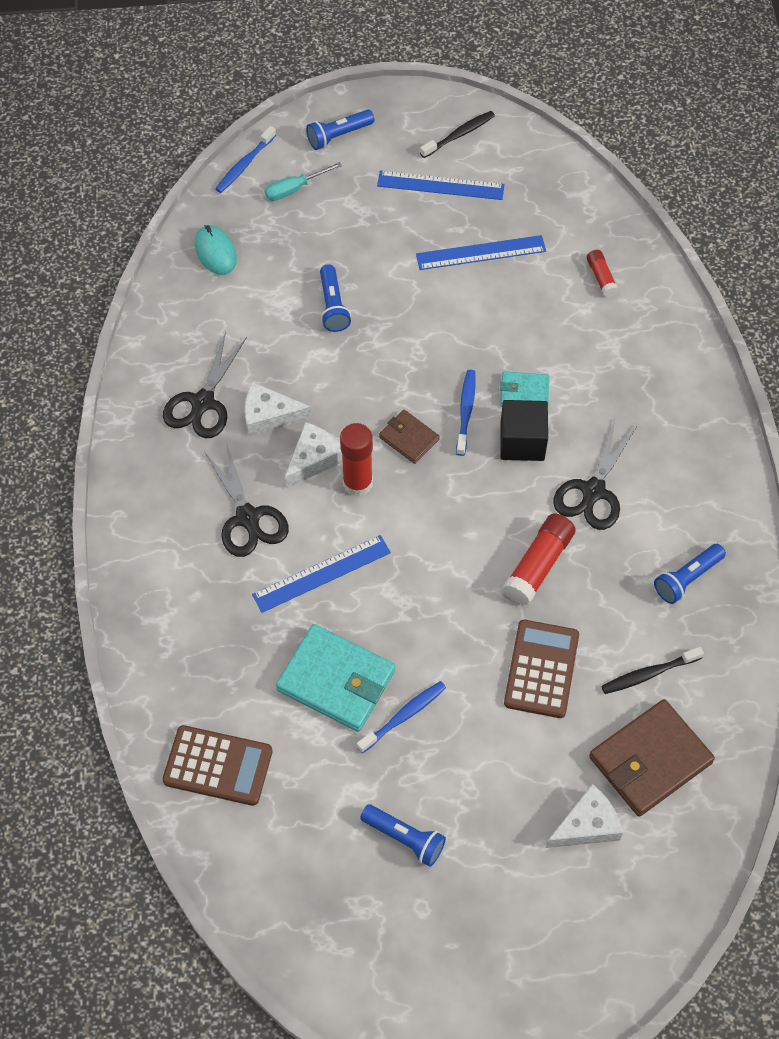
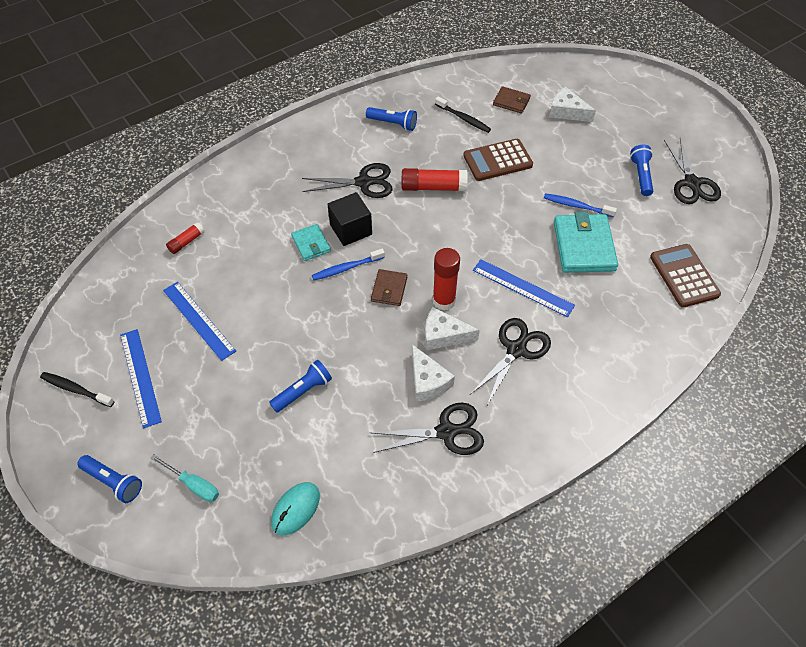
camera: 120 degrees left, 5 degrees down
(244, 165) = (183, 543): blue toothbrush -> none
(350, 898) = (691, 183): none -> black scissors
(650, 760) = (511, 102): brown wallet -> brown wallet, size x0.54

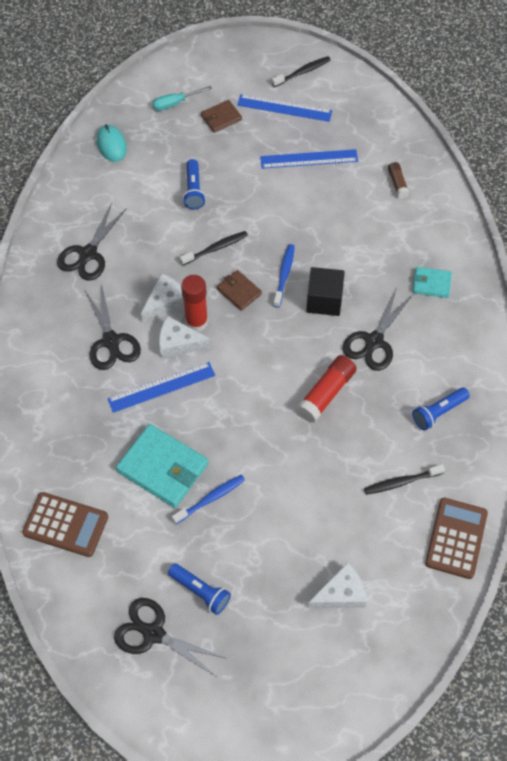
camera: 125 degrees right, 5 degrees up
(113, 482) = (213, 67): blue flashlight -> none
(186, 242) = (397, 183): red glue stick -> brown glue stick
(311, 244) = (330, 264): turquoise wallet -> turquoise wallet (431, 284)
(357, 332) = (216, 248): none -> black toothbrush
(427, 381) = (136, 267): white cheese -> white cheese (178, 343)
(497, 160) = (319, 472): brown calculator -> brown calculator (456, 538)
(511, 102) = (395, 548): brown wallet -> brown wallet (221, 118)

